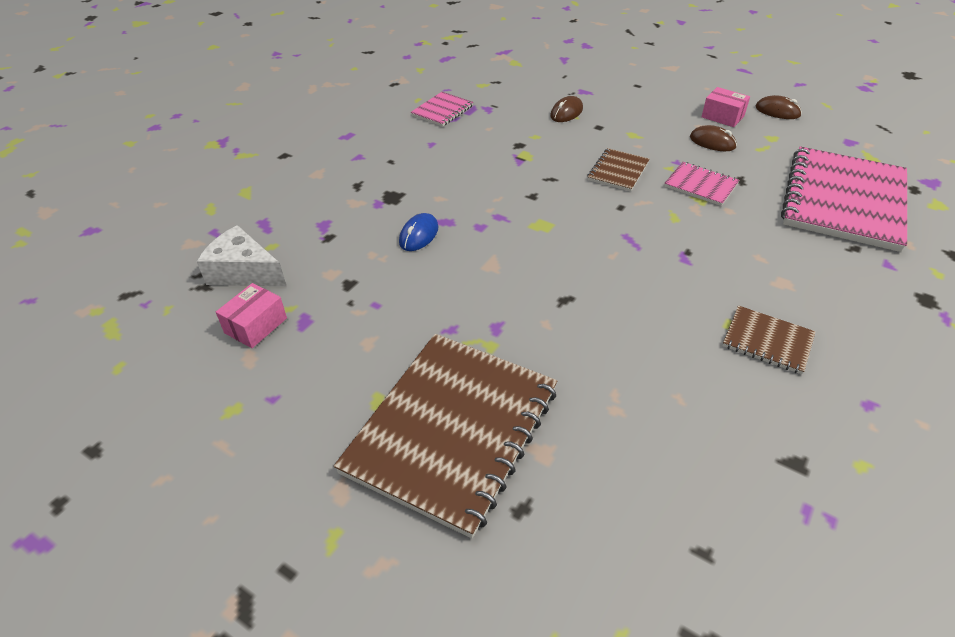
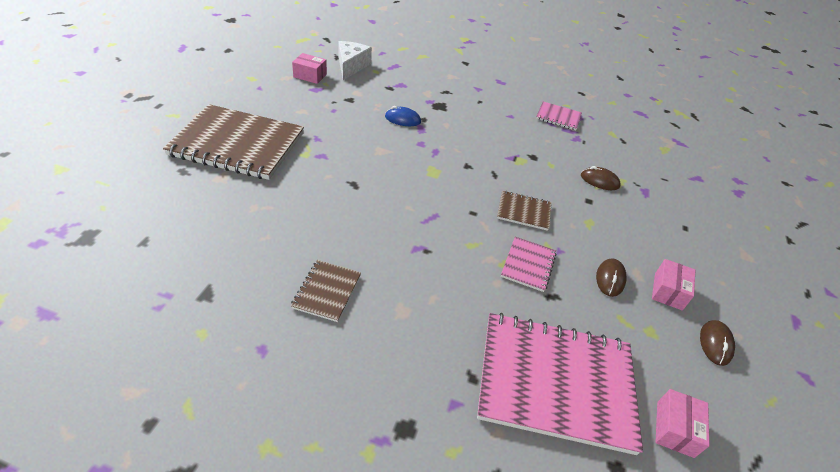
camera: 70 degrees right, 0 degrees up
(868, 153) = (675, 429): none -> pink box

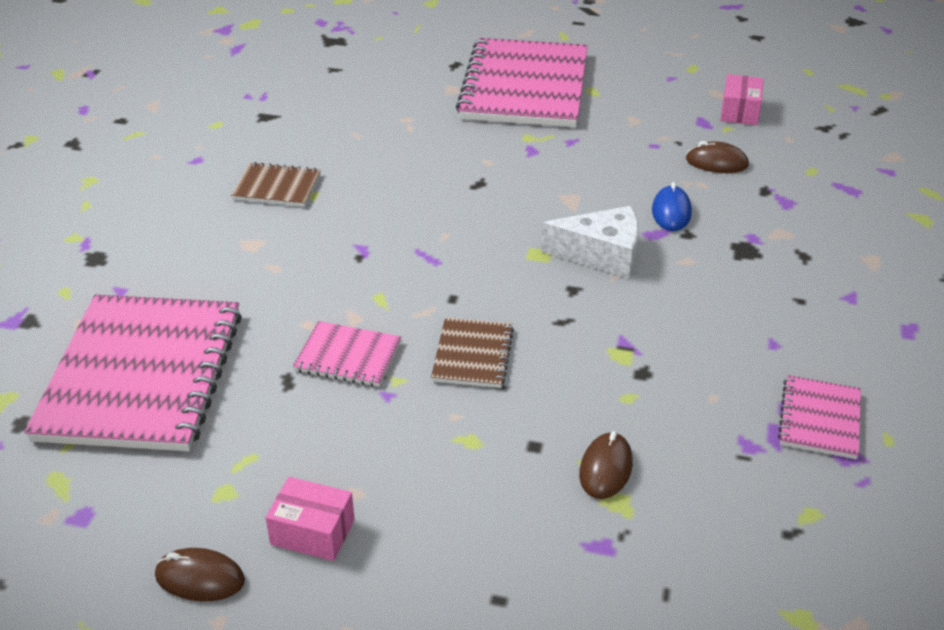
camera: 90 degrees right, 5 degrees down
(237, 144) = (524, 87): brown notebook -> pink notebook
(351, 66) = (805, 144): white cheese -> white cheese (602, 254)
(610, 279) = (332, 453): brown mouse -> brown mouse (716, 162)
(675, 429) = (59, 491): pink box -> none

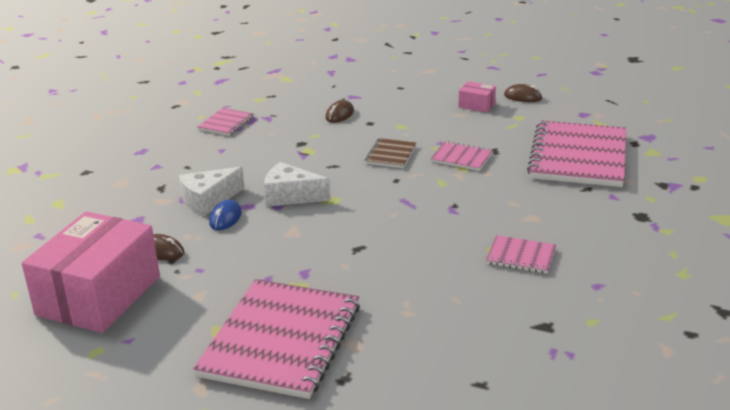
camera: 170 degrees left, 10 degrees down
(277, 187) = (521, 256): brown notebook -> pink notebook
(715, 238) = (208, 200): none -> white cheese
(740, 111) = (98, 295): pink box -> pink box, size x2.40

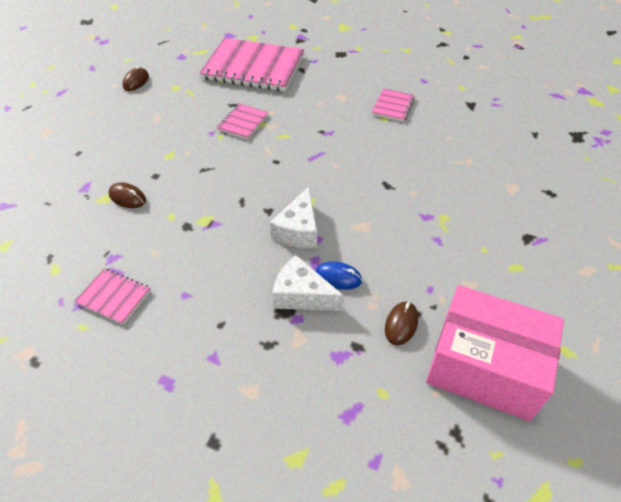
camera: 90 degrees left, 20 degrees up
(208, 200) = (302, 295): white cheese -> white cheese turned 150 degrees clockwise
(281, 341) = (518, 226): pink notebook -> none
(390, 154) = (227, 163): brown notebook -> none
(476, 105) = (142, 107): pink box -> none

